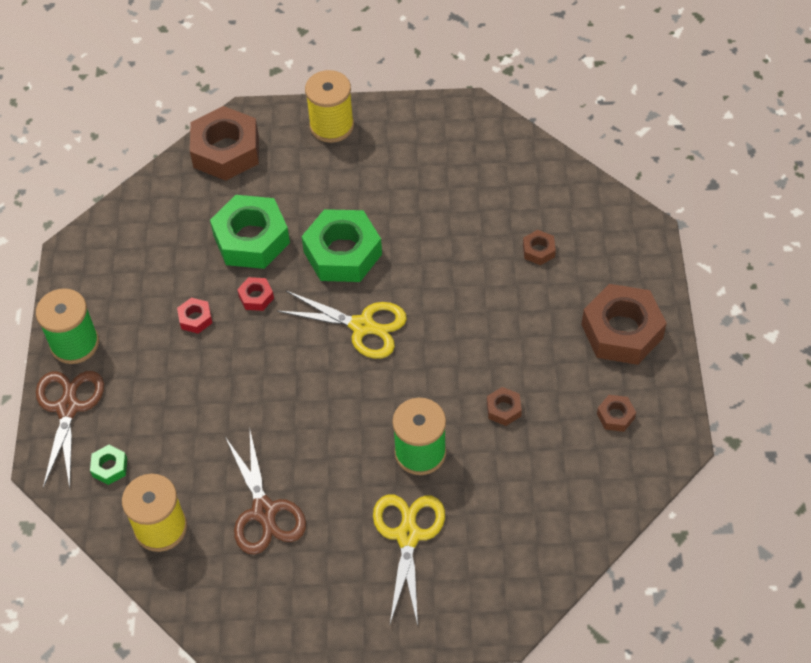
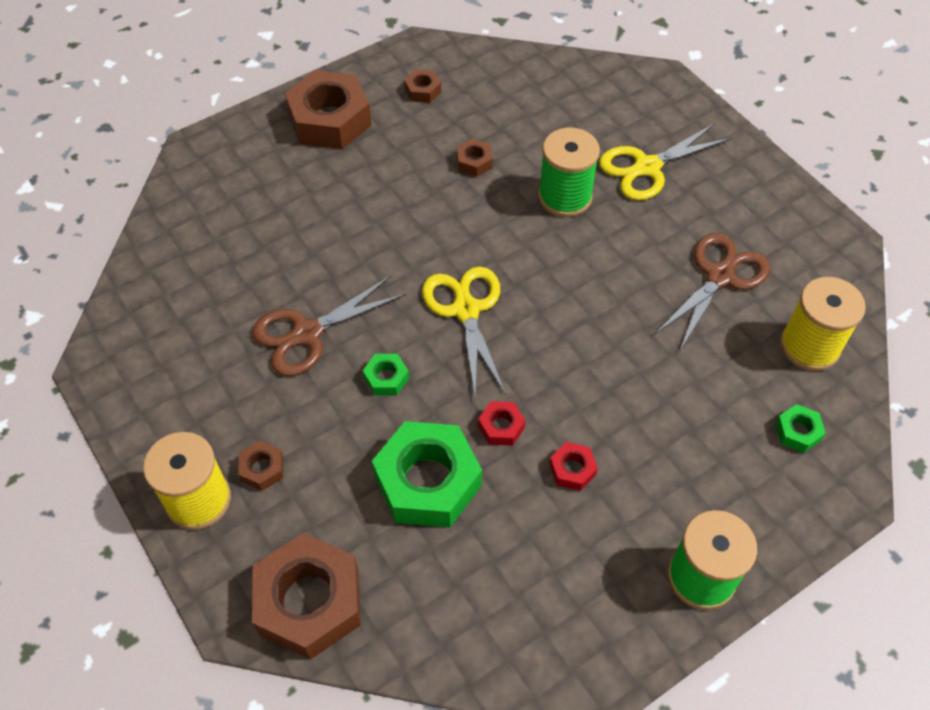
camera: 125 degrees left, 0 degrees up
(68, 408) = (776, 523): brown scissors -> brown scissors (307, 334)
(342, 253) = (386, 378): green nut -> green nut, size x0.45
(538, 251) = (273, 215): brown nut -> brown nut (262, 469)

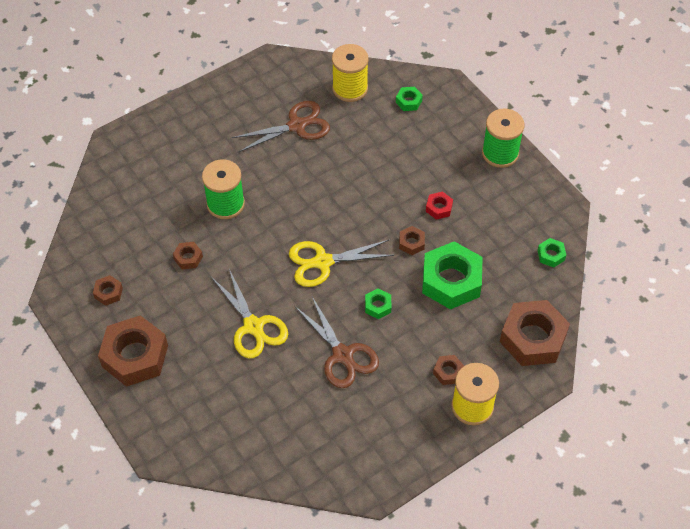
camera: 90 degrees left, 0 degrees up
(477, 649) = (551, 255): none -> green nut
(501, 427) = (411, 243): red nut -> brown nut
(647, 167) = (201, 156): yellow scissors -> yellow scissors (253, 326)
(719, 276) = (297, 125): brown scissors -> brown scissors turned 120 degrees clockwise

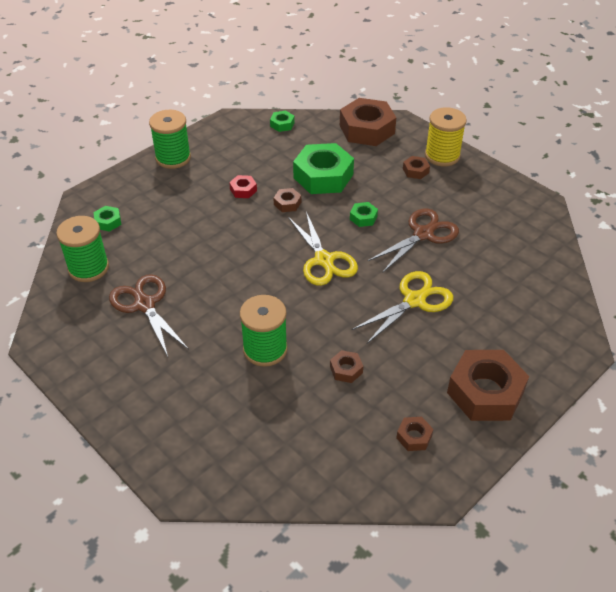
camera: 100 degrees left, 10 degrees down
(350, 88) = (88, 268): yellow spool -> green spool

